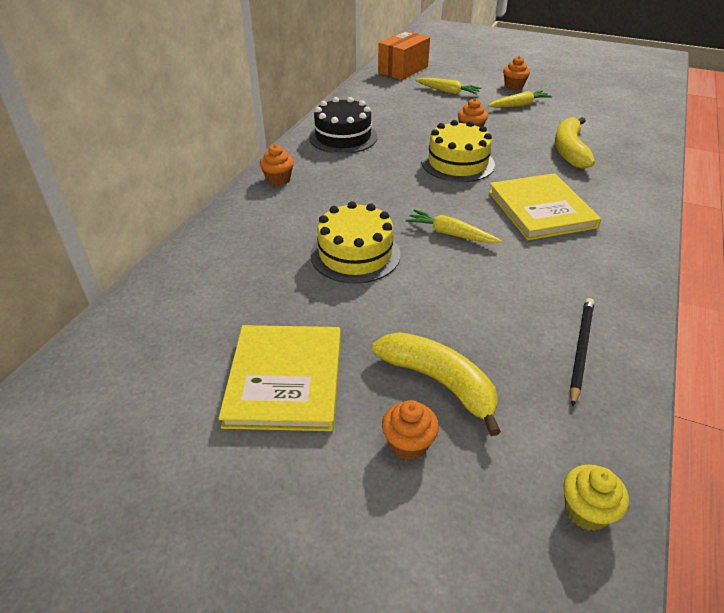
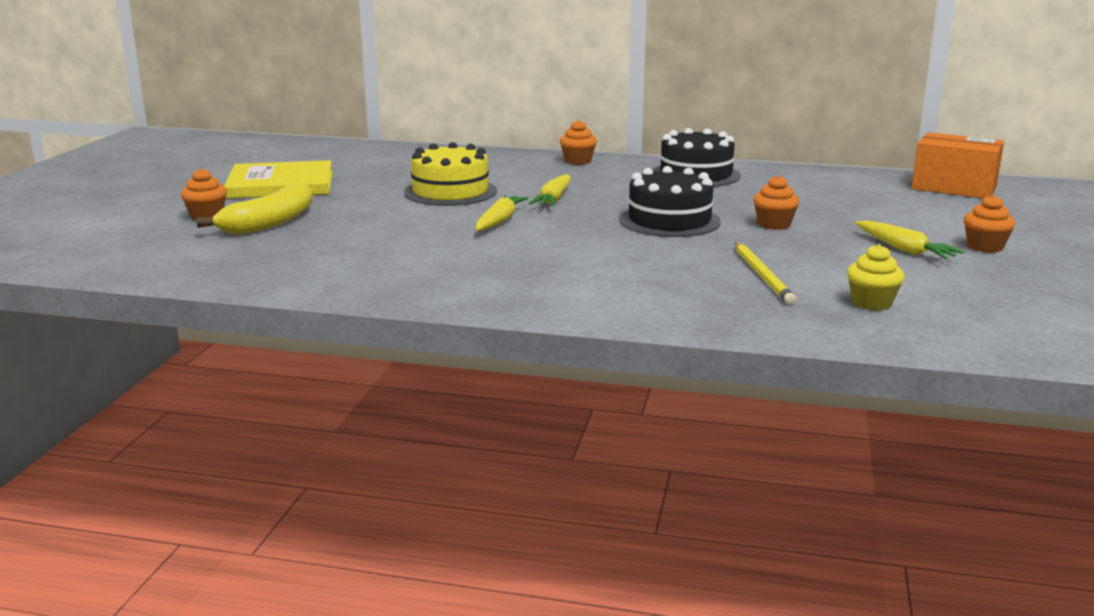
camera: 80 degrees right, 20 degrees down
(448, 91) = (902, 211): yellow carrot -> yellow carrot (553, 199)
(457, 163) = (669, 220): yellow cake -> black cake
(541, 209) = (573, 257): yellow book -> none
(569, 150) = (762, 276): yellow banana -> yellow pencil
(580, 349) = (307, 267): black pencil -> none
(586, 511) = (122, 263): yellow cupcake -> yellow cupcake (871, 303)

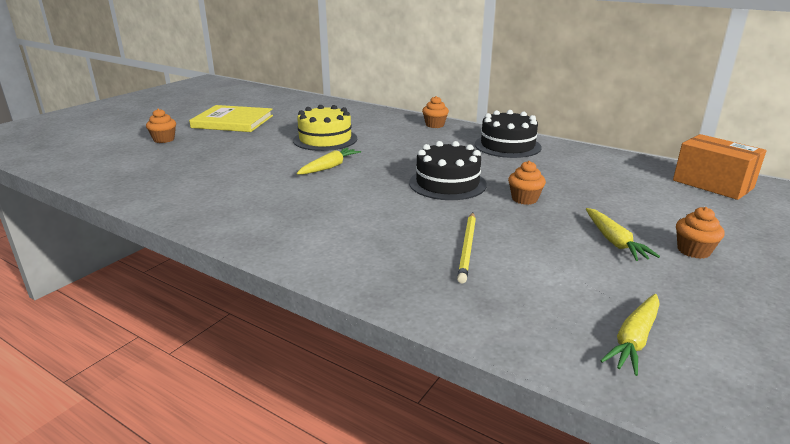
camera: 20 degrees right, 5 degrees up
(270, 222) = (192, 149): yellow banana -> none
(553, 199) = (385, 154): yellow carrot -> yellow carrot (634, 340)
(871, 303) = (534, 295): yellow cupcake -> none

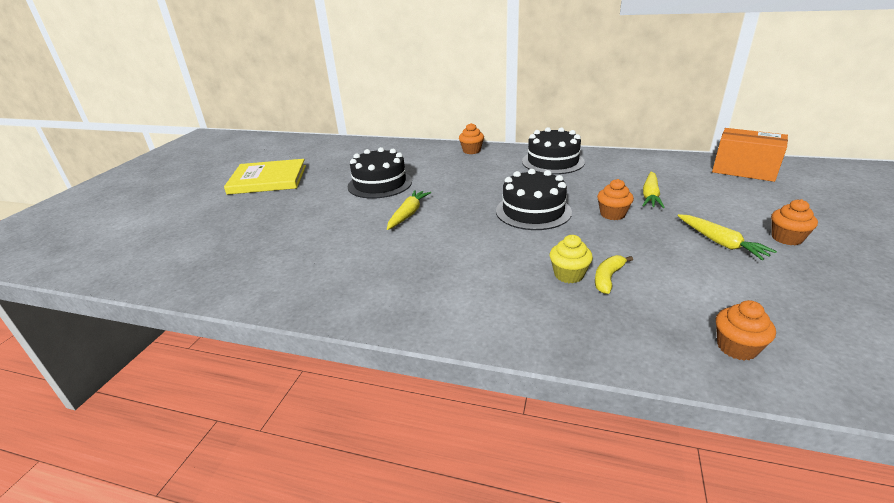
camera: 15 degrees left, 5 degrees up
(164, 139) = (206, 214): orange cupcake -> orange cupcake (737, 347)
(325, 139) = (380, 184): yellow cake -> black cake
(432, 238) = (568, 275): none -> yellow cupcake
(467, 248) = (608, 278): yellow pencil -> yellow banana
(634, 340) = (823, 342): yellow carrot -> yellow carrot (650, 196)

